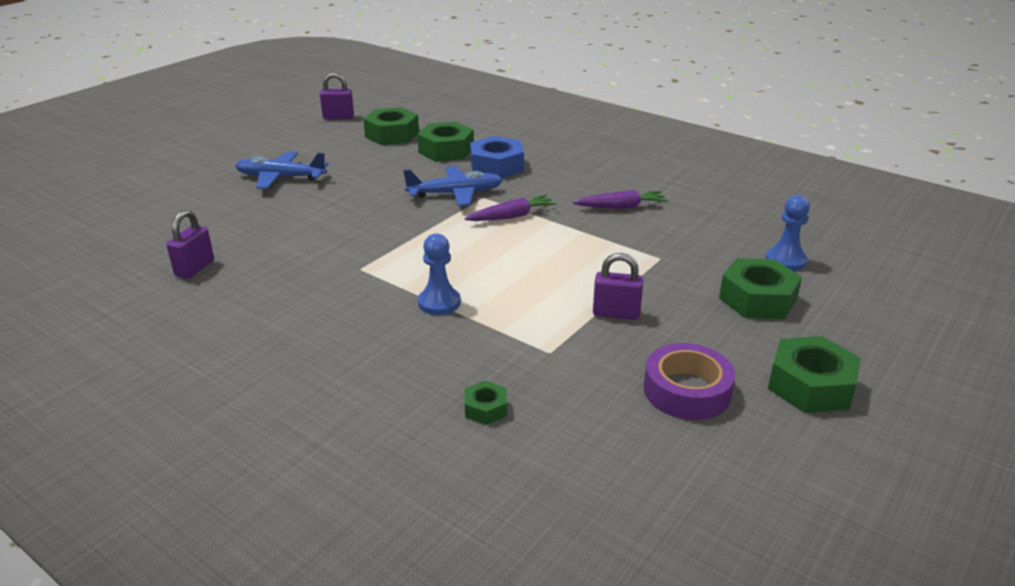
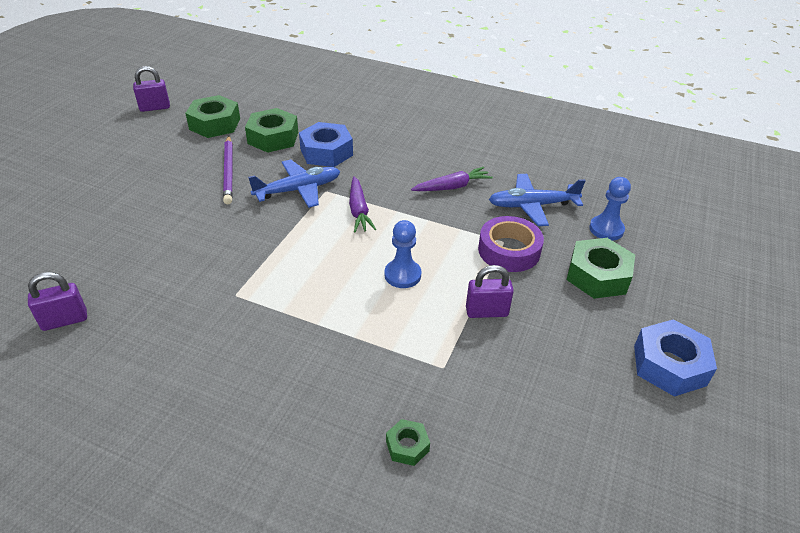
camera: 15 degrees left, 10 degrees up
(195, 268) = (64, 320): purple padlock -> purple padlock turned 60 degrees clockwise
(281, 178) = (120, 191): blue plane -> blue plane (532, 205)
(391, 173) = (228, 171): none -> purple pencil
(439, 303) = (324, 325): blue pawn -> blue pawn (402, 275)
(511, 216) = (359, 210): purple carrot -> purple carrot turned 120 degrees clockwise
(687, 390) = (573, 390): purple tape -> purple tape (509, 250)
(810, 385) = (669, 365): green nut -> blue nut

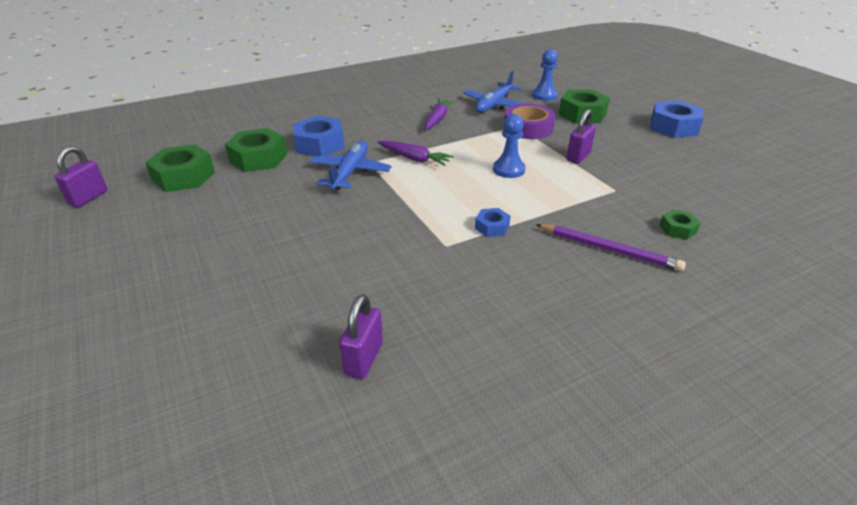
camera: 50 degrees left, 5 degrees down
(228, 171) = (270, 194): purple pencil -> purple pencil (608, 250)
(287, 309) = (492, 227): none -> blue nut

